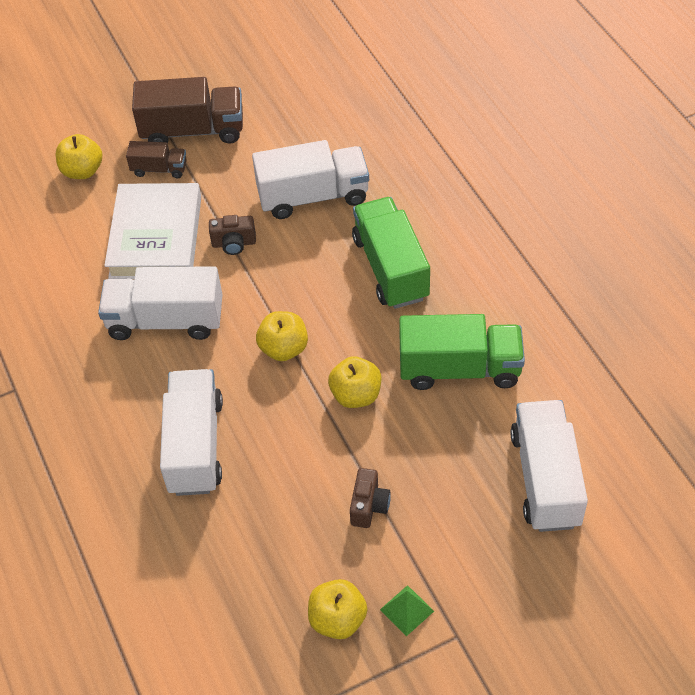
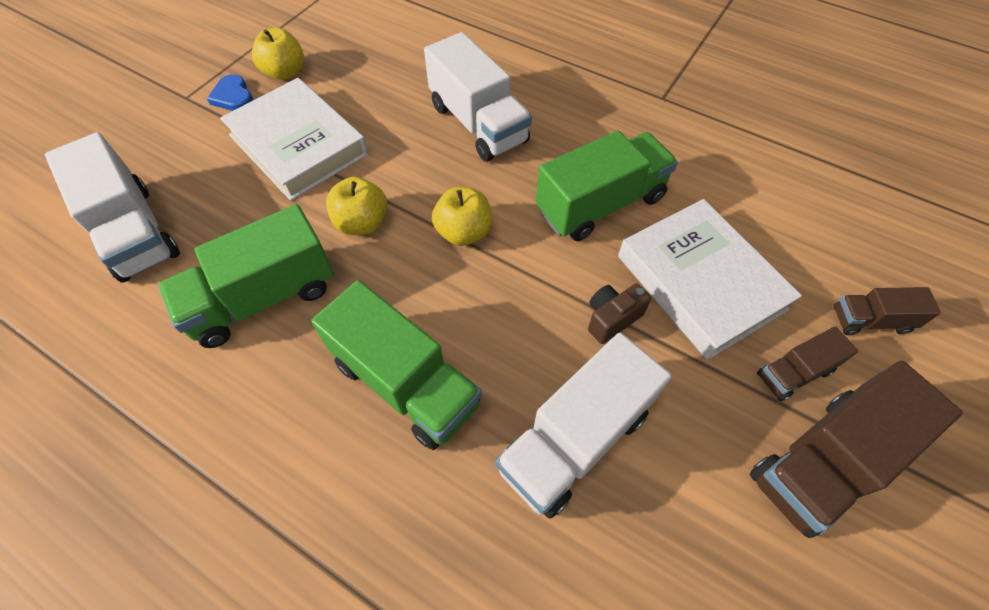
camera: 145 degrees right, 5 degrees up
(82, 171) = (870, 320): yellow apple -> brown truck
(165, 320) = (600, 204): white truck -> green truck
(369, 506) = (298, 145): brown camera -> white book
(407, 610) = (233, 96): green pyramid -> blue heart

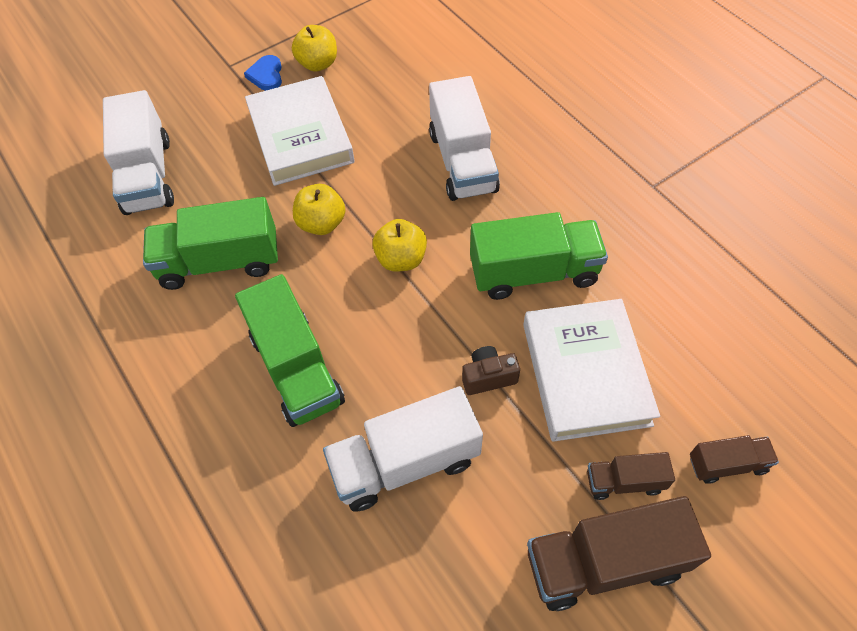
camera: 25 degrees right, 0 degrees up
(870, 320) = (727, 464): brown truck -> brown truck turned 150 degrees clockwise

